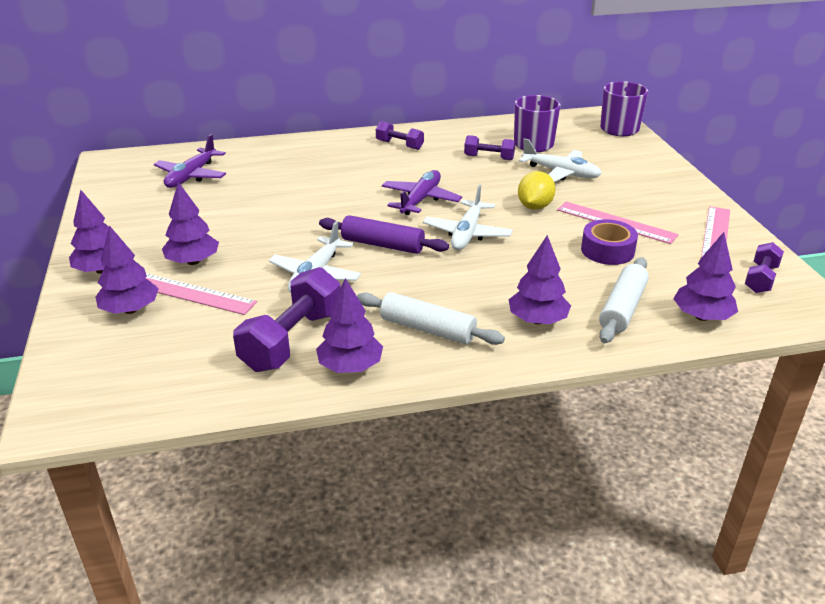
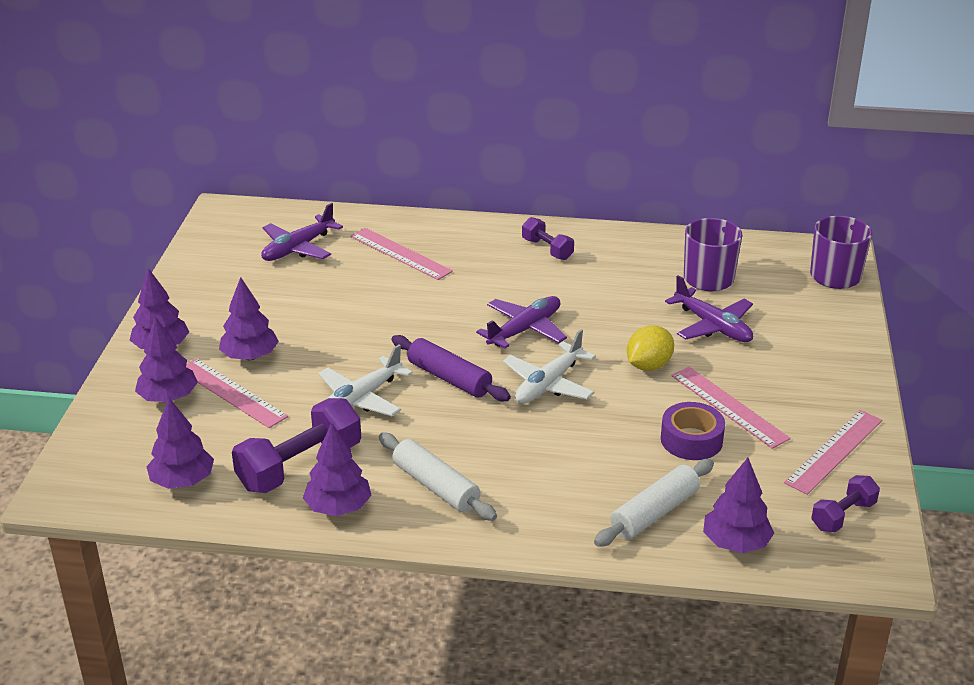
camera: 20 degrees right, 0 degrees up
(283, 166) = (400, 253): none -> pink ruler
(489, 157) = (641, 287): purple dumbbell -> none
(537, 320) = (554, 504): purple tree -> purple tree (182, 481)
(561, 173) = (713, 326): white plane -> purple plane

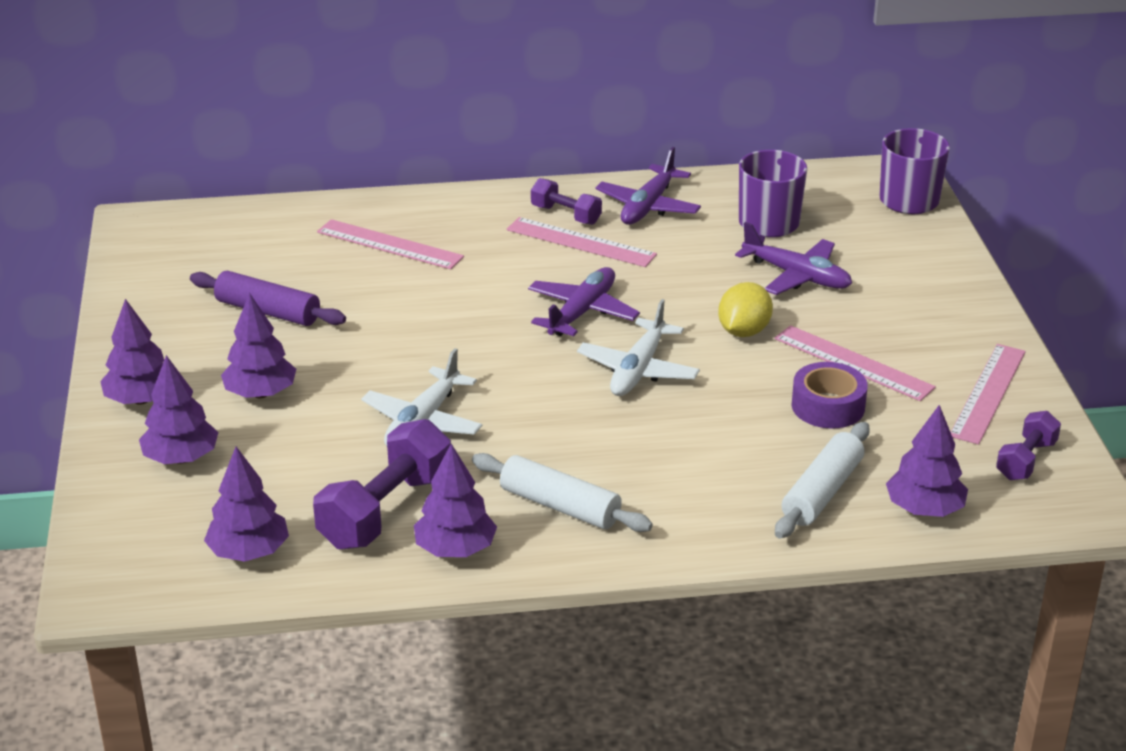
camera: 15 degrees left, 0 degrees up
(231, 393) = (258, 440): pink ruler -> pink ruler (580, 242)
(298, 248) = (257, 255): purple plane -> purple plane (648, 206)
(449, 378) = (518, 381): purple rolling pin -> purple rolling pin (268, 311)

